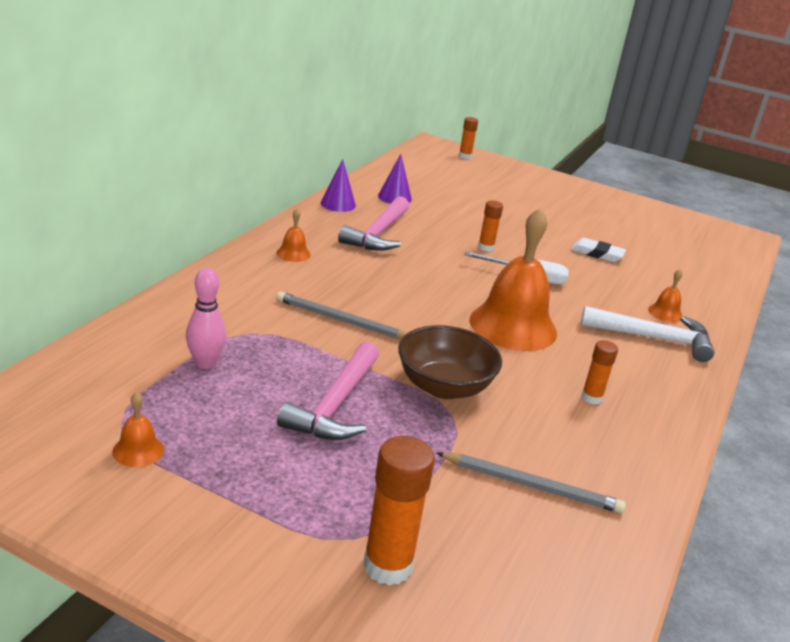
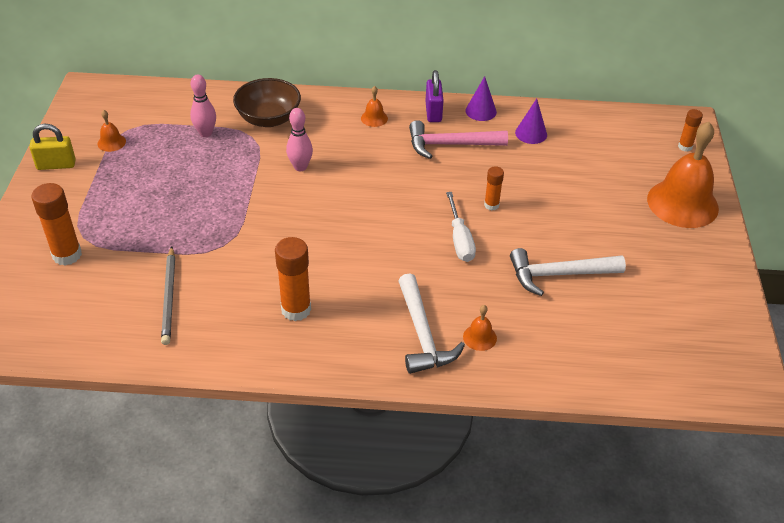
camera: 70 degrees right, 15 degrees up
(139, 525) = (56, 165): none -> yellow padlock
(316, 223) = (433, 112): none -> purple padlock
(335, 405) = (199, 194): pink hammer -> none
(341, 320) = (300, 167): grey pencil -> pink bowling pin
(444, 387) = (254, 233): brown bowl -> brown bowl (269, 119)
(513, 326) = (368, 248): orange bell -> orange bell (682, 203)
(591, 398) = (296, 309): orange glue stick -> orange glue stick, size x1.76
(597, 253) = (558, 275): white eraser -> white hammer

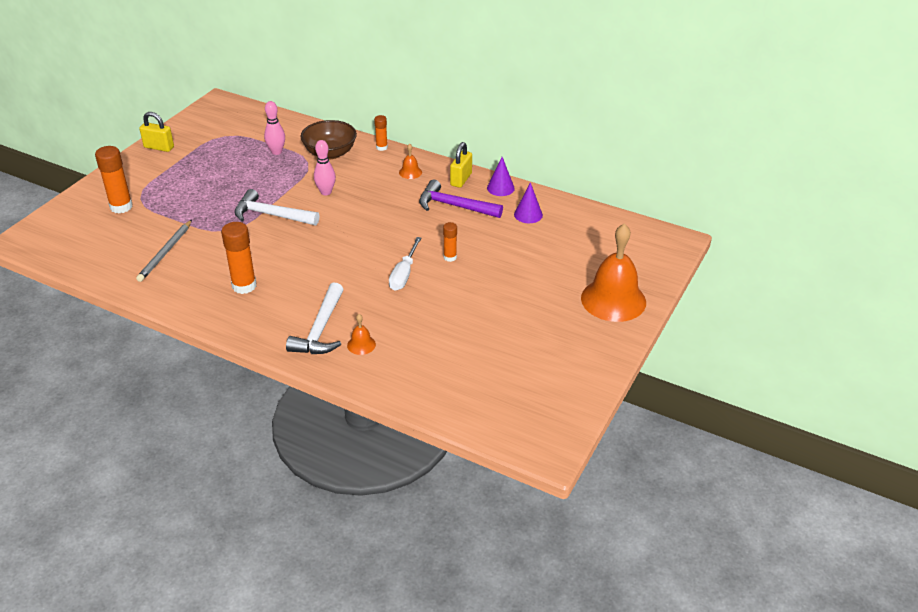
camera: 25 degrees right, 5 degrees down
(111, 142) = (207, 142): orange bell -> none
(433, 112) = (461, 179): purple padlock -> yellow padlock
(450, 145) = (454, 206): pink hammer -> purple hammer
(558, 275) = (460, 321): white hammer -> white hammer (271, 215)
(685, 147) = (655, 258): orange glue stick -> orange glue stick (381, 147)

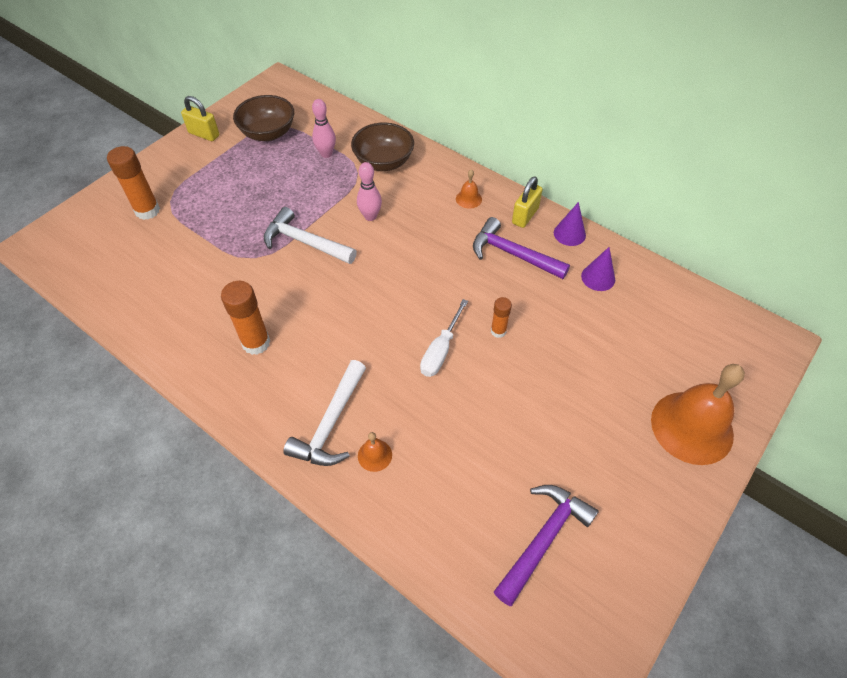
camera: 10 degrees right, 15 degrees up
(165, 252) = (180, 282): grey pencil -> none
(219, 141) = (268, 133): none -> brown bowl
(381, 147) = (441, 160): orange glue stick -> none
(505, 377) = (543, 538): none -> purple hammer

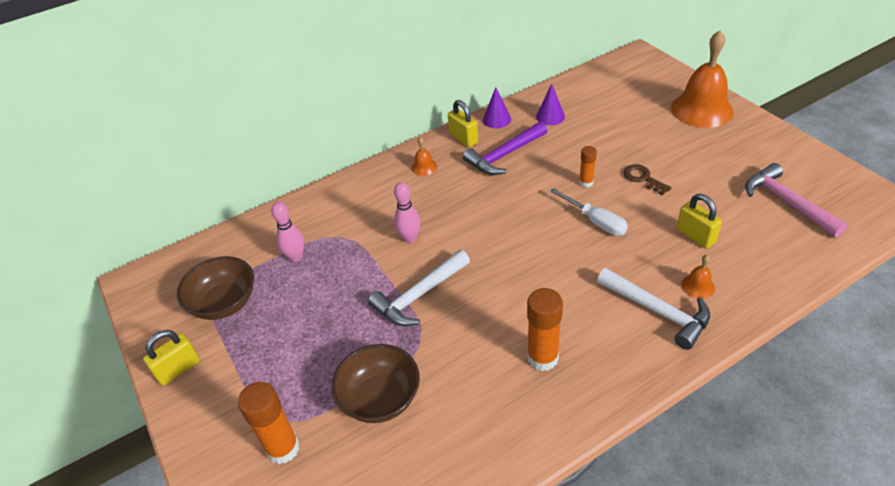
camera: 65 degrees left, 10 degrees down
(383, 162) = (338, 214): brown bowl -> brown bowl (380, 398)
(450, 445) = (695, 236): none -> yellow padlock
(526, 382) = (643, 178): none -> brown key
(543, 538) = (786, 202): purple hammer -> pink hammer

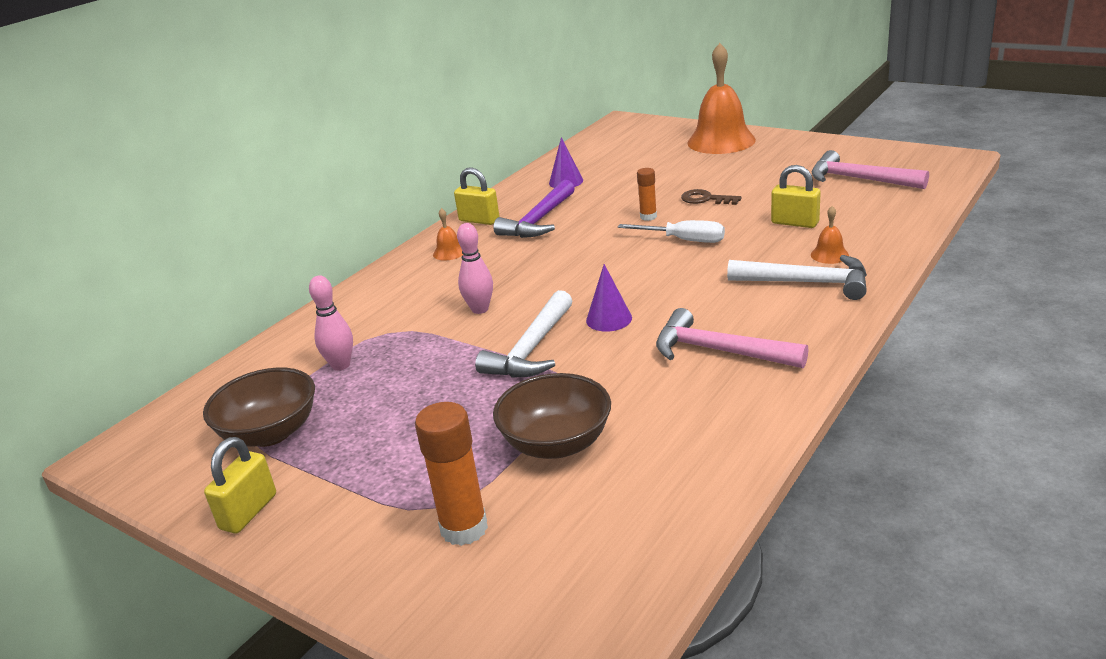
camera: 25 degrees left, 15 degrees down
(496, 119) = (506, 198): purple cone -> purple cone (609, 319)
(542, 358) = (718, 351): orange glue stick -> pink hammer

